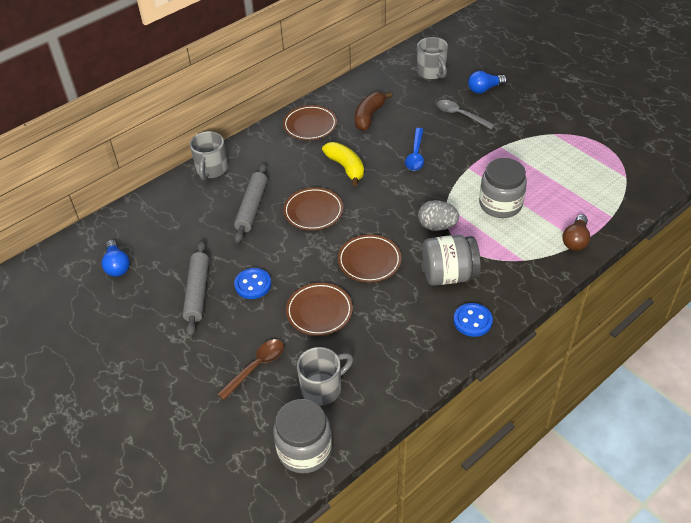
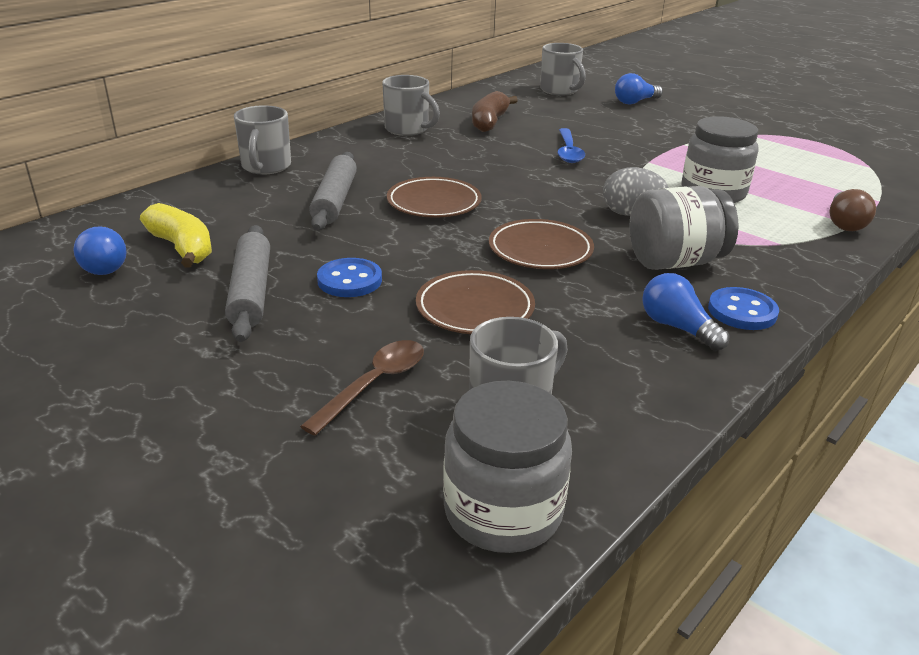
camera: 10 degrees left, 15 degrees down
(310, 125) = (408, 129): brown plate -> grey mug
(346, 167) = (471, 163): yellow banana -> yellow banana (182, 248)
(429, 332) = (677, 327): none -> blue light bulb
(460, 115) = (614, 121): grey spoon -> none

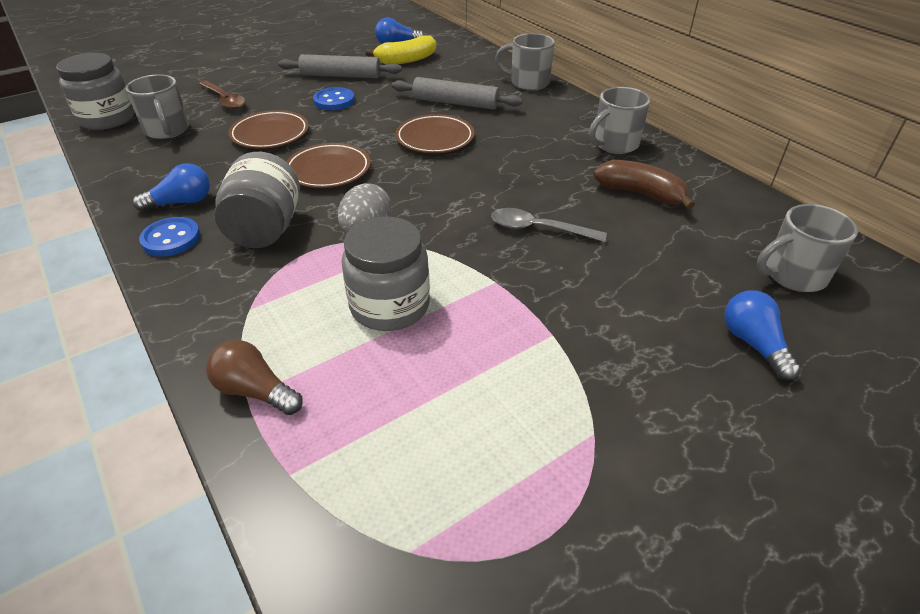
camera: 105 degrees right, 10 degrees up
(568, 152) = (538, 229): blue spoon -> grey spoon

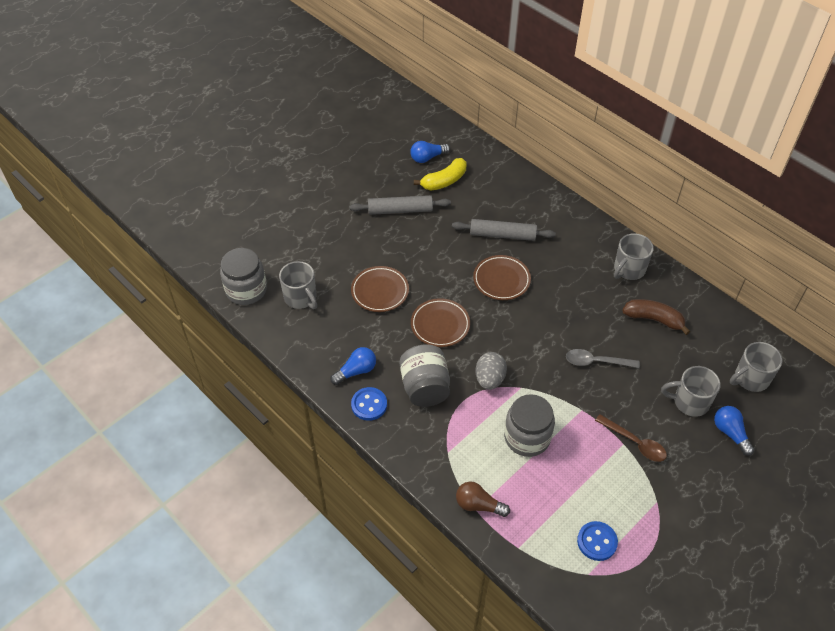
camera: 10 degrees left, 10 degrees up
(225, 100) = (324, 254): brown spoon -> brown spoon (635, 442)
(334, 101) = (409, 244): blue button -> blue button (597, 542)
(528, 83) = (550, 201): grey mug -> grey mug (689, 402)

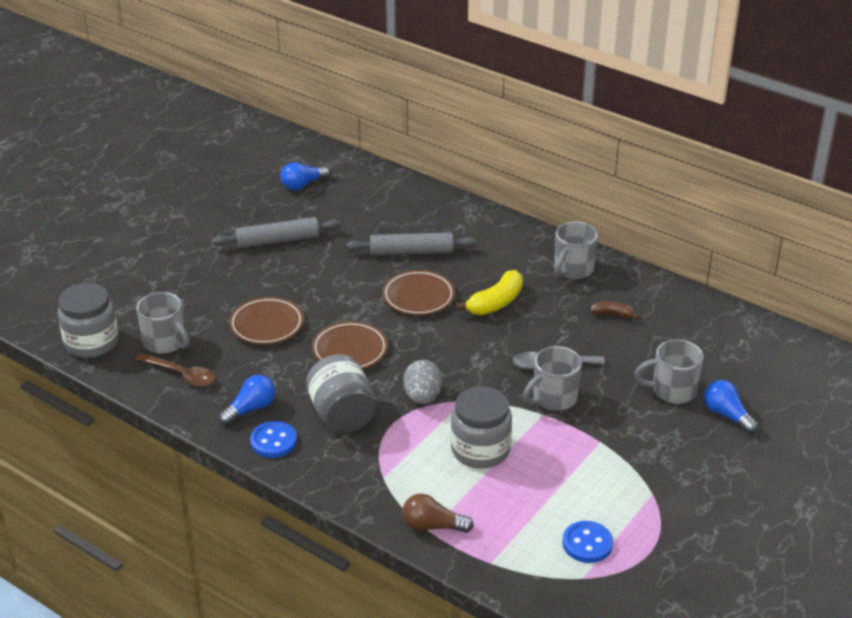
camera: 10 degrees left, 15 degrees down
(444, 181) = (328, 206): yellow banana -> yellow banana (495, 303)
(635, 442) = (614, 439): brown spoon -> brown spoon (181, 374)
(654, 319) = (613, 315): brown banana -> brown banana, size x0.58
(750, 378) = (740, 359): grey mug -> grey mug (553, 398)

